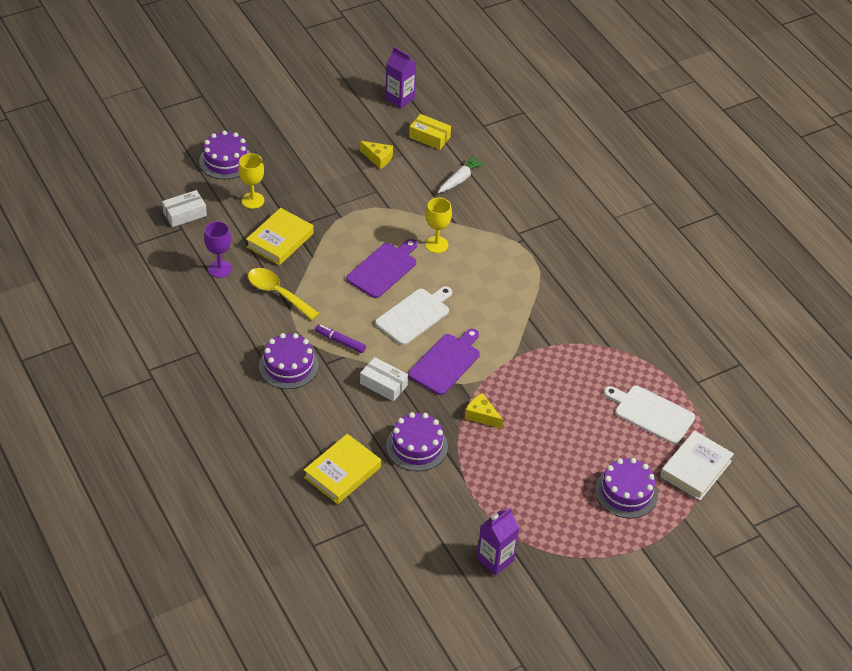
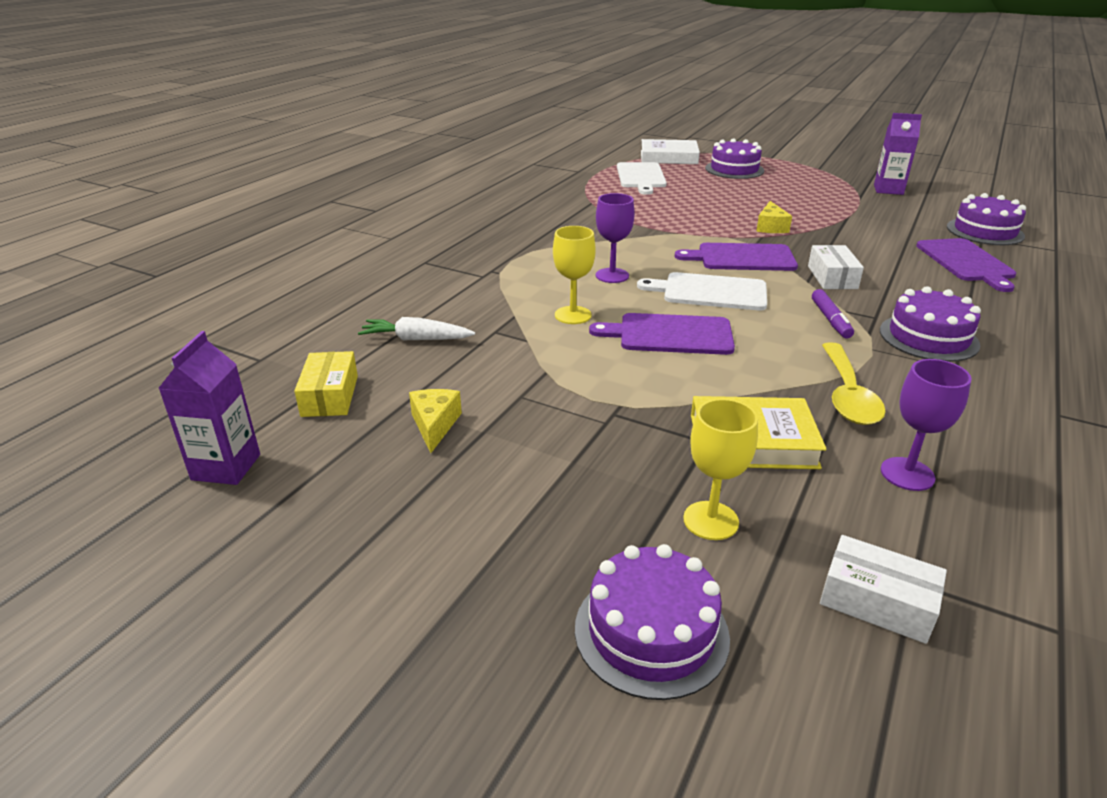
camera: 120 degrees left, 15 degrees down
(342, 472) = (966, 262): yellow book -> purple cutting board
(417, 446) = (862, 241): purple cake -> purple cake (985, 231)
(472, 286) = (612, 275): none -> purple goblet

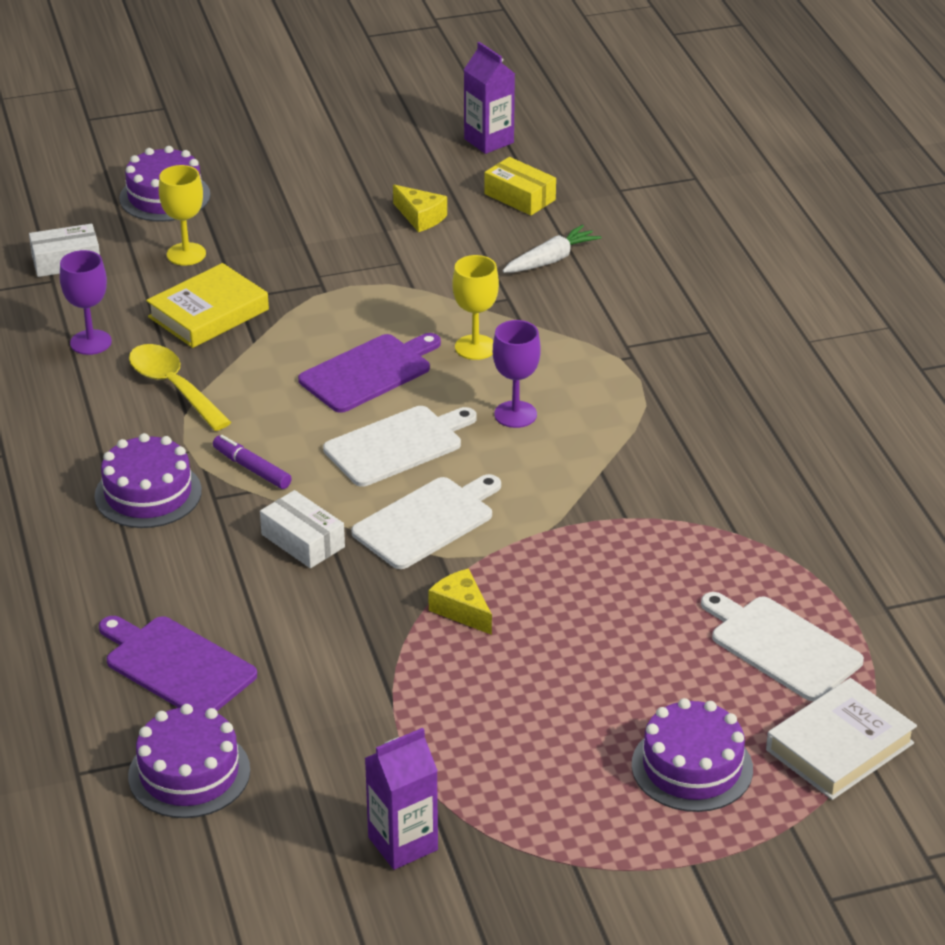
camera: 135 degrees right, 5 degrees up
(742, 258) = (427, 521): purple cutting board -> white cutting board

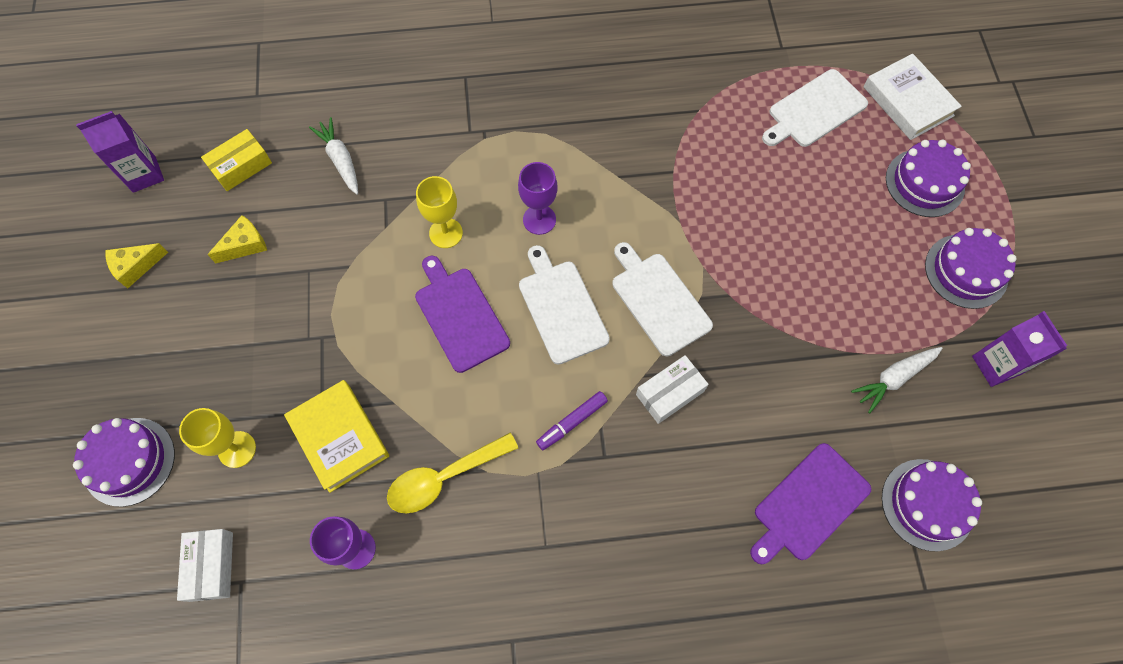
camera: 80 degrees left, 30 degrees up
(148, 493) = (591, 511): purple cake -> purple cake (966, 271)
(362, 739) = (894, 378): none -> white carrot
(461, 610) = (762, 292): yellow cheese -> yellow cheese (136, 267)

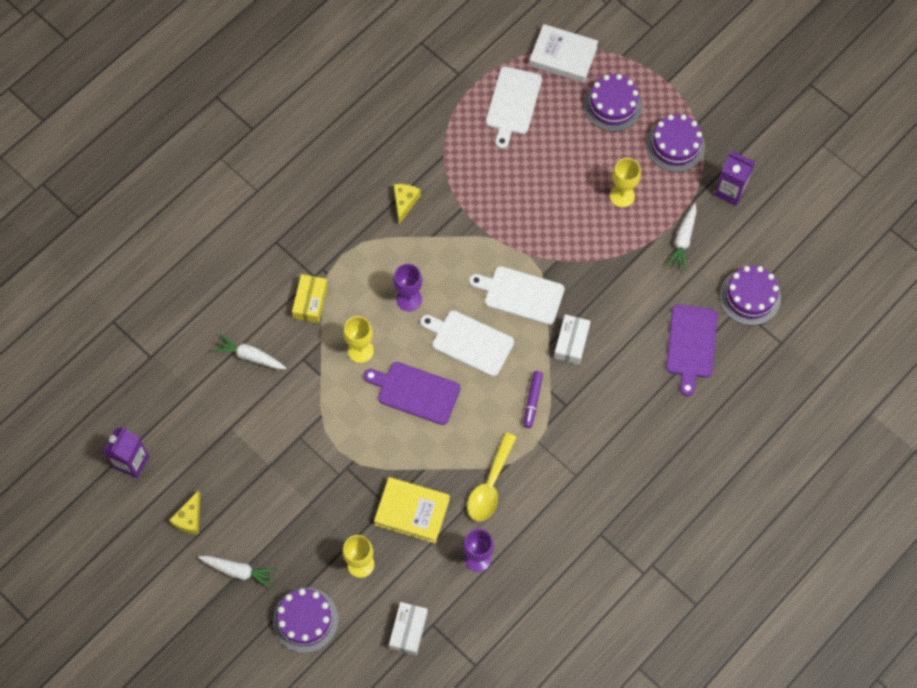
camera: 40 degrees left, 0 degrees up
(123, 355) = (239, 571): none -> white carrot
(211, 566) = (408, 630): white box -> white box turned 60 degrees clockwise
(241, 166) = (189, 409): yellow box -> yellow box (310, 302)
(245, 245) = (244, 453): yellow cheese -> yellow cheese (404, 202)
(859, 280) = (622, 196): none -> yellow goblet

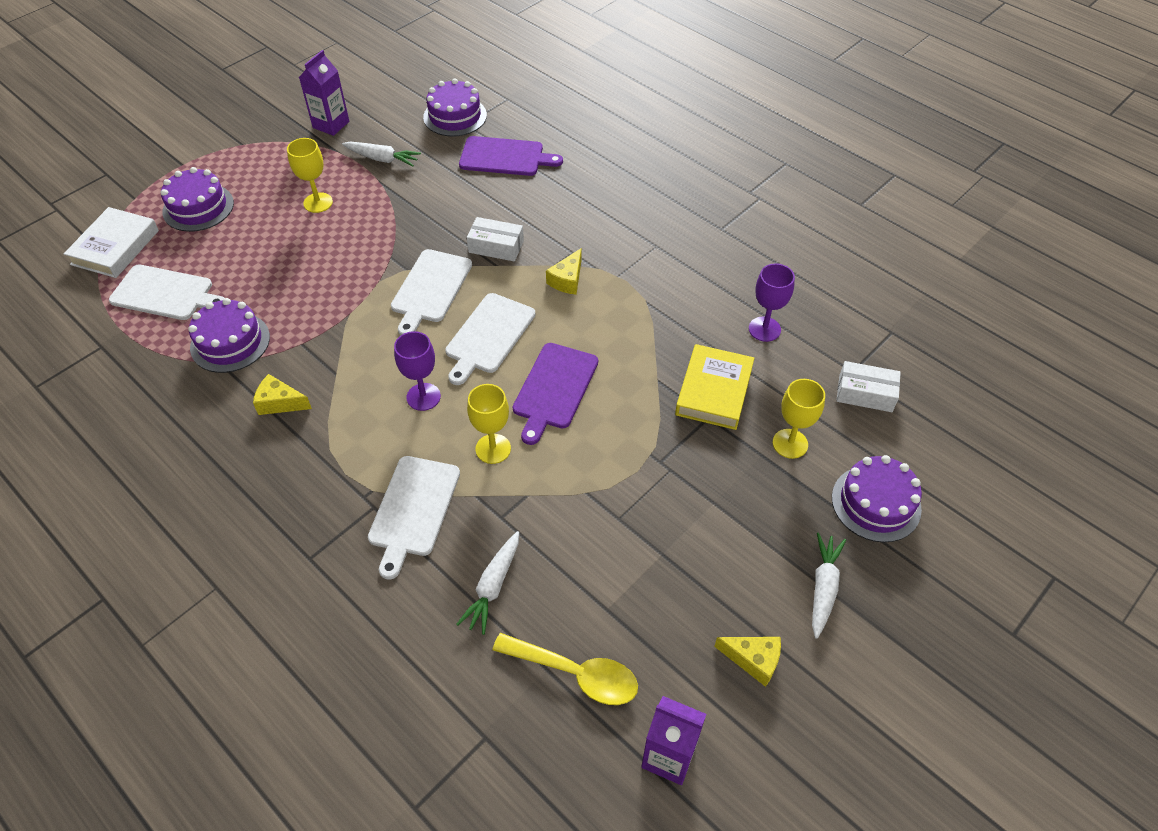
camera: 90 degrees left, 15 degrees down
(310, 302) = (413, 510): yellow box -> white cutting board
(490, 485) = (673, 318): yellow spoon -> yellow spoon (576, 673)
(532, 401) = (567, 280): purple marker -> yellow cheese
(675, 145) = (265, 161): purple cake -> purple cake (230, 342)

